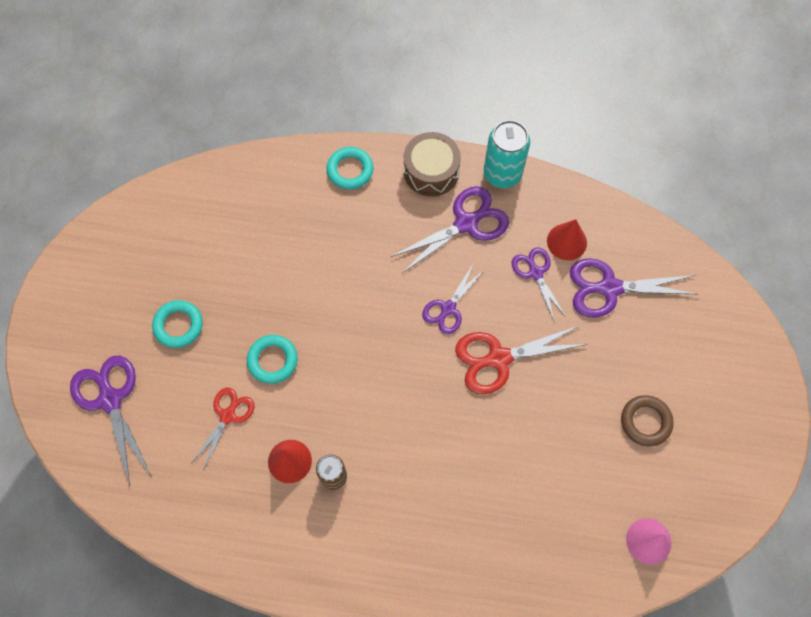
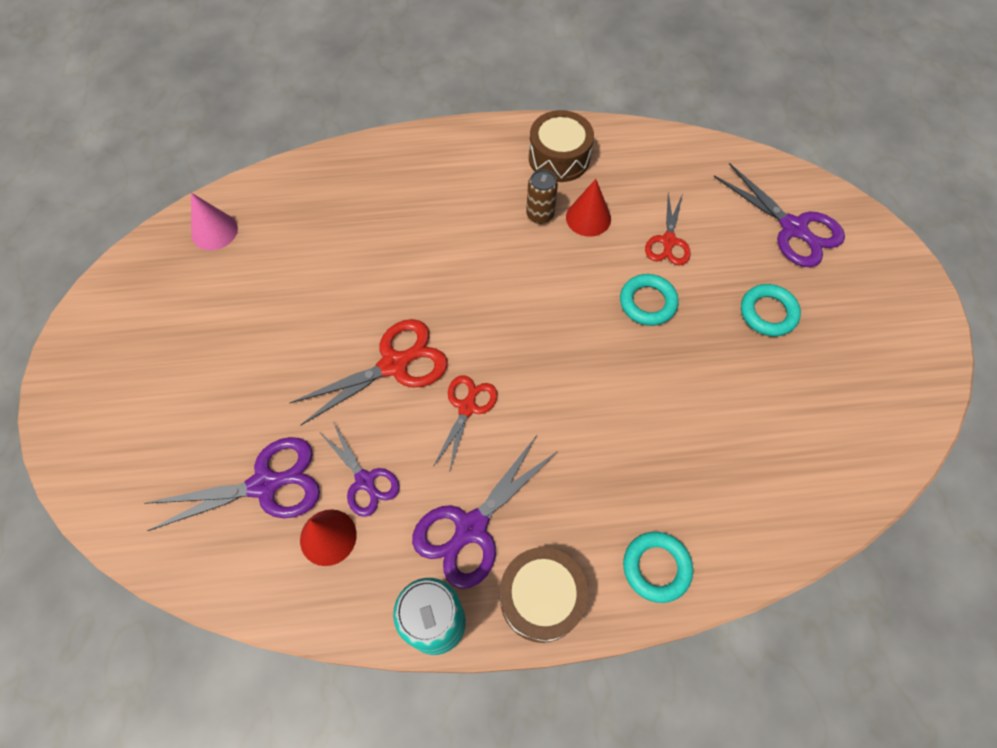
camera: 165 degrees right, 5 degrees down
(291, 543) = (559, 158): none -> brown drum
(448, 309) = (467, 407): purple scissors -> red scissors
(645, 422) = (217, 337): brown ring -> none

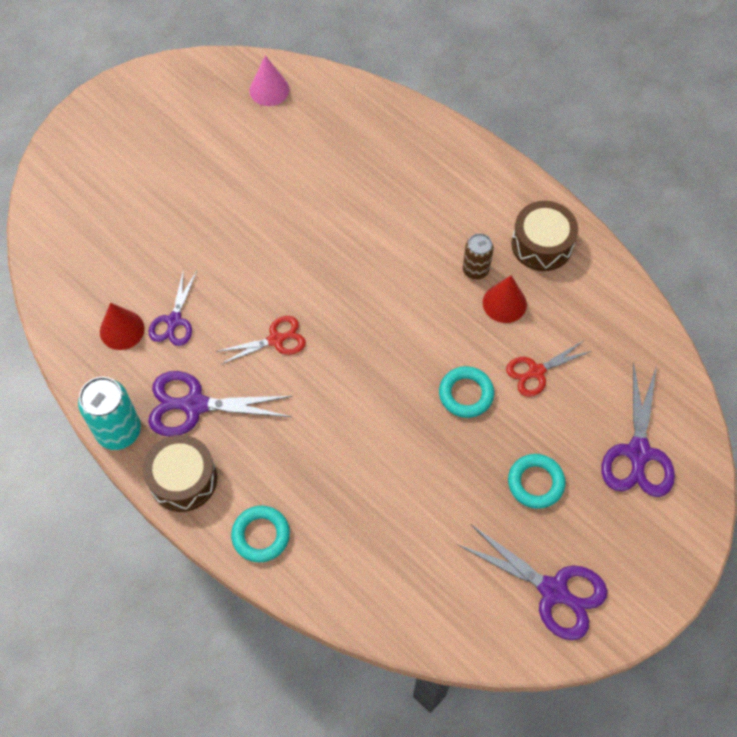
camera: 50 degrees right, 0 degrees up
(266, 484) = (125, 269): purple scissors -> purple scissors (554, 591)
(395, 364) = (268, 273): red scissors -> none

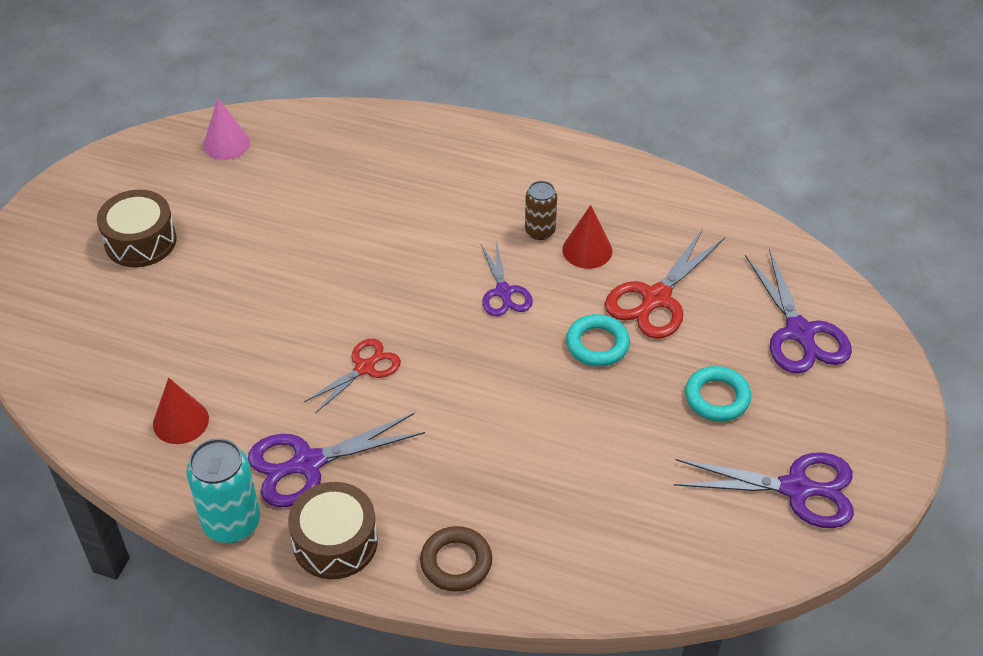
camera: 25 degrees left, 15 degrees down
(174, 321) = (238, 391): purple scissors -> purple scissors (504, 292)
(261, 535) = (456, 562): turquoise ring -> brown ring
(536, 372) = (656, 299): red scissors -> red scissors, size x1.58
(542, 244) = (593, 187): brown drum -> brown drum (140, 241)

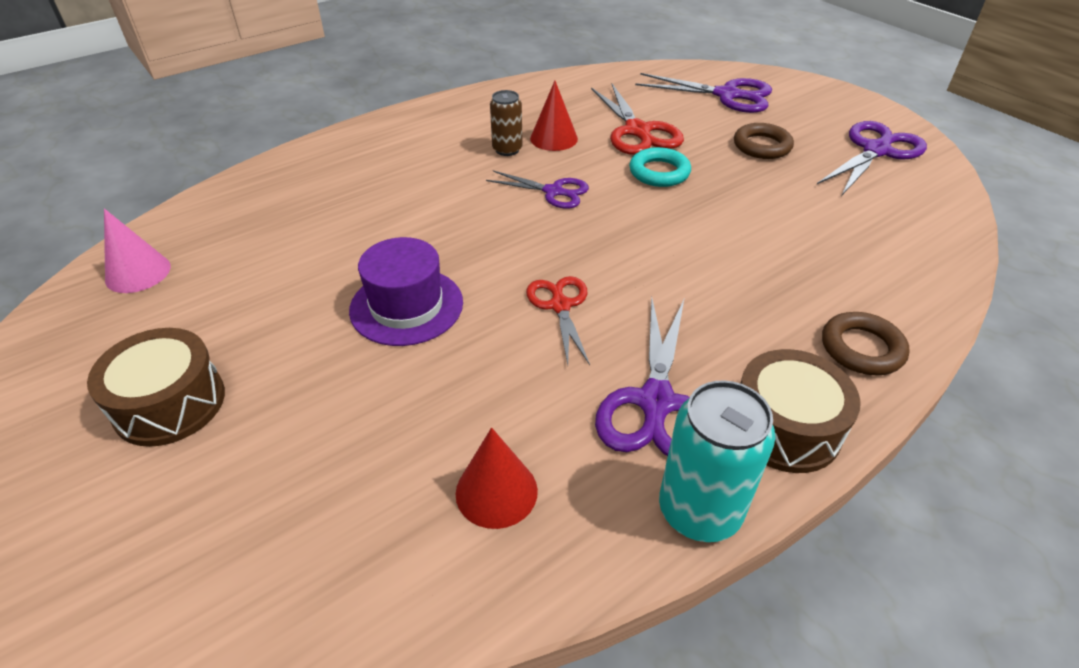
camera: 55 degrees left, 5 degrees down
(299, 289) = (406, 306): none -> purple hat
(717, 397) = (762, 146): turquoise ring -> brown ring

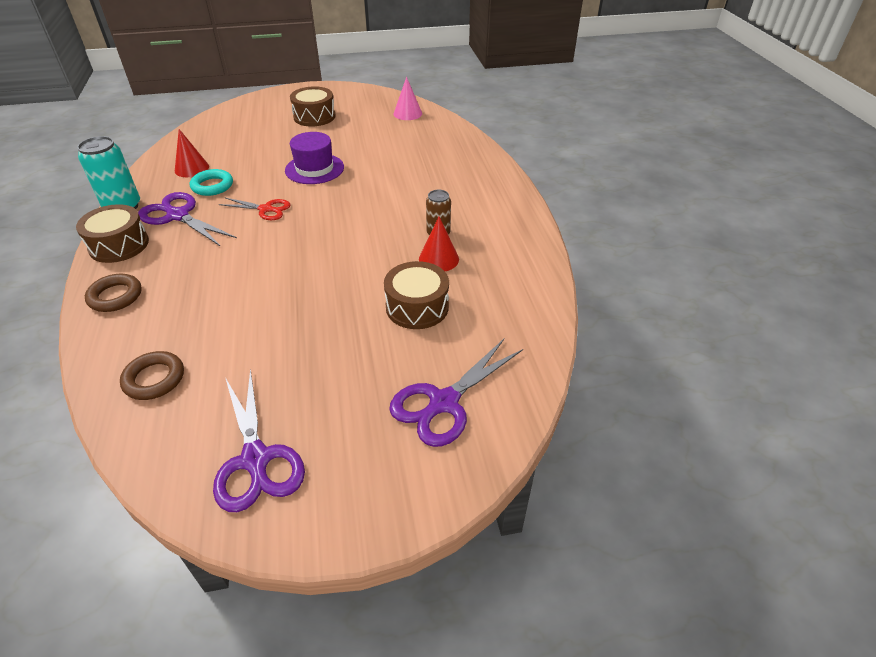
camera: 115 degrees right, 0 degrees up
(554, 192) = (368, 238): purple scissors -> none
(637, 131) = (417, 307): red scissors -> brown drum
(659, 172) = (349, 293): turquoise ring -> turquoise ring (212, 186)
(762, 146) = (334, 374): brown ring -> brown ring (154, 379)

